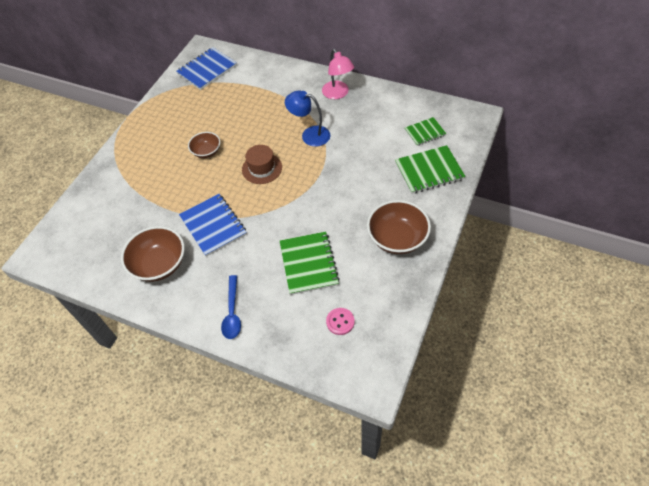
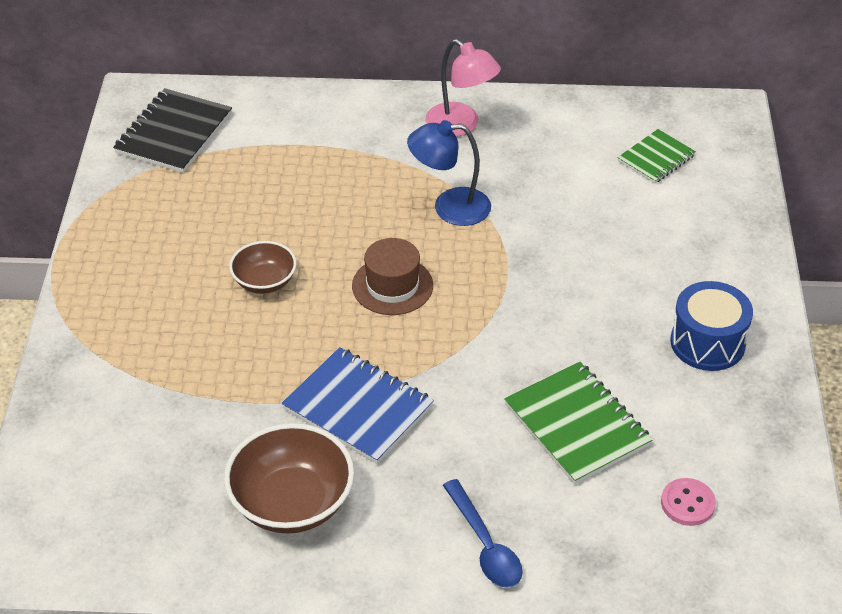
camera: 25 degrees left, 10 degrees down
(207, 70) = (174, 133): blue notebook -> black notebook
(397, 238) = (707, 343): brown bowl -> blue drum
(429, 171) = (699, 220): green notebook -> none

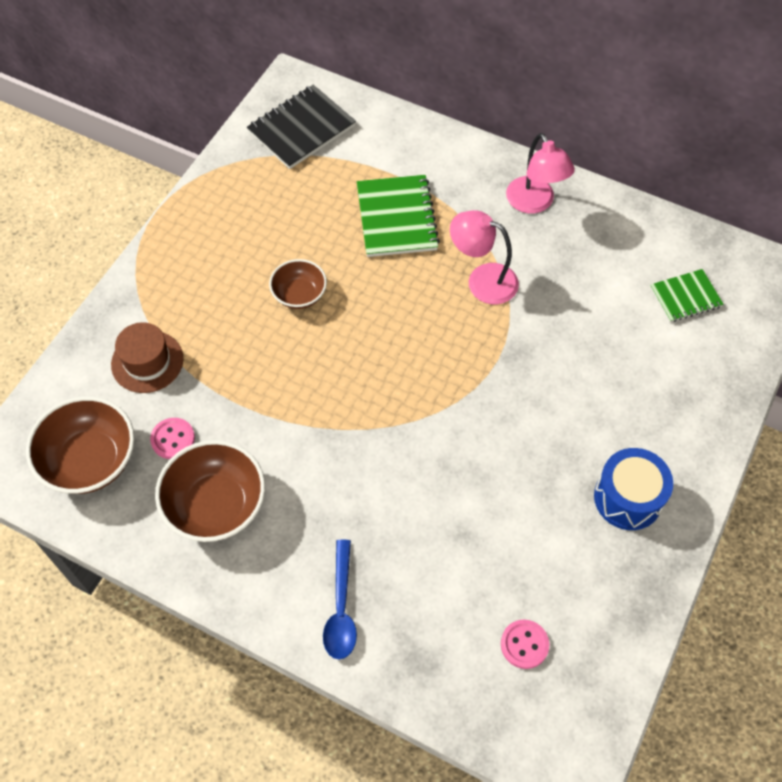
camera: 25 degrees right, 15 degrees up
(121, 514) = (90, 460): none -> brown bowl
(205, 460) = (173, 439): none -> pink button
(358, 408) = (310, 441): blue notebook -> none
(392, 286) = (396, 337): brown hat -> brown hat (147, 361)
(449, 207) = (482, 280): blue lamp -> pink lamp
(576, 425) = (473, 531): green notebook -> green notebook (396, 218)

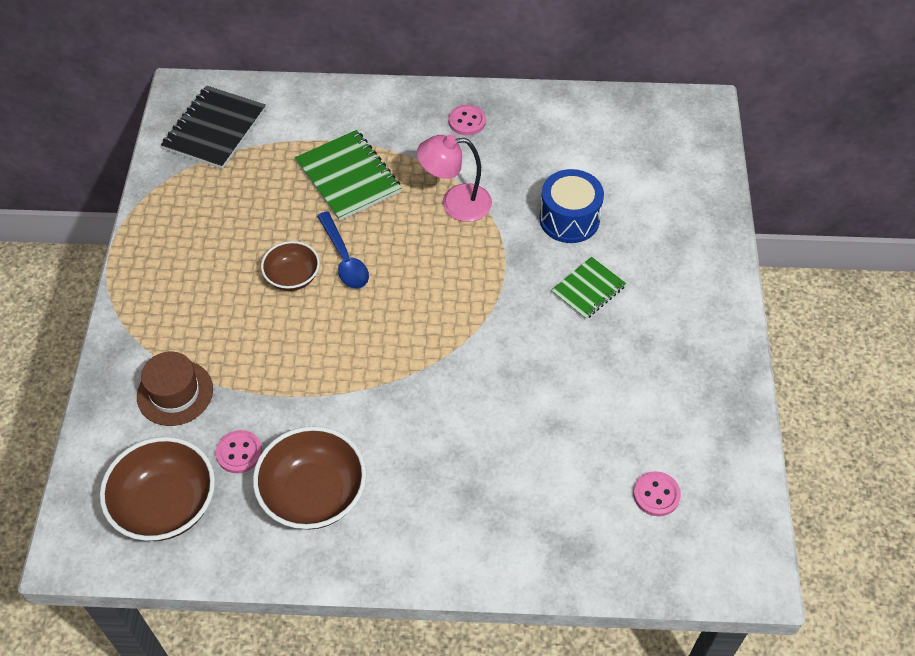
camera: 25 degrees left, 5 degrees down
(341, 608) = (480, 535): blue spoon -> blue spoon (344, 258)
(534, 203) = (467, 121): pink lamp -> pink button
(628, 498) = (677, 337): blue drum -> blue drum (569, 219)
(685, 297) = (637, 154): green notebook -> green notebook (588, 289)

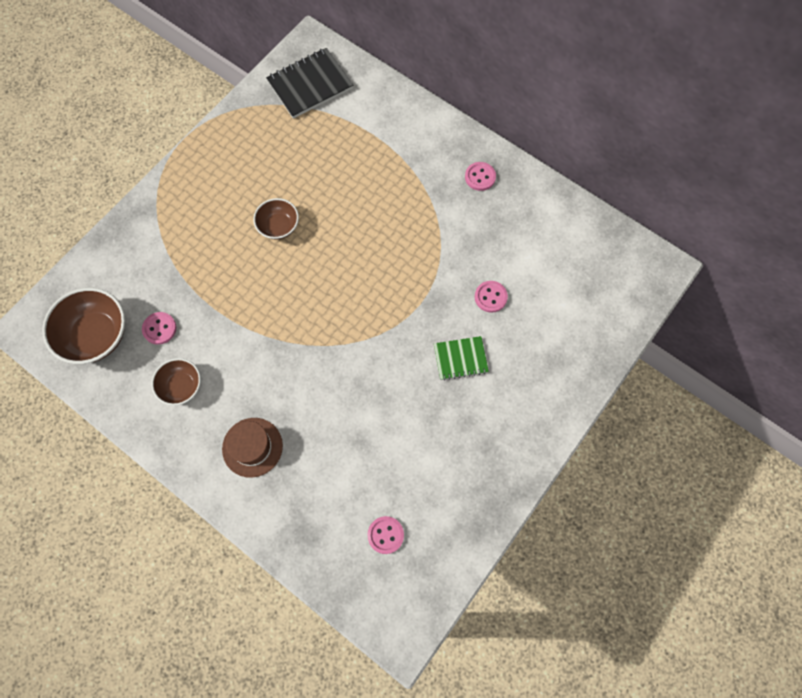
camera: 35 degrees right, 15 degrees up
(175, 393) = (152, 263): brown hat -> brown hat (252, 447)
(314, 494) = (181, 386): brown bowl -> brown bowl, size x0.59
(344, 258) = (320, 233): blue spoon -> none
(348, 177) = (368, 173): green notebook -> none
(455, 203) = (423, 236): pink lamp -> none
(569, 219) = (490, 297): blue drum -> pink button

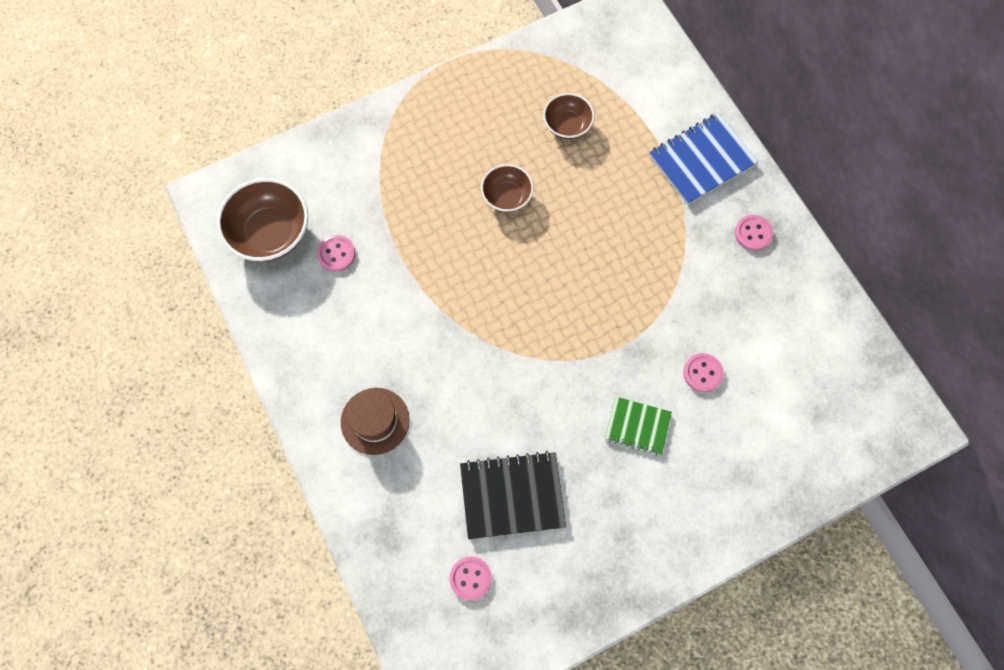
camera: 25 degrees right, 0 degrees up
(181, 386) = (331, 324): brown bowl -> brown bowl (567, 125)
(310, 85) = (610, 54): black notebook -> black notebook (512, 496)
(417, 138) = (702, 160): none -> blue notebook

